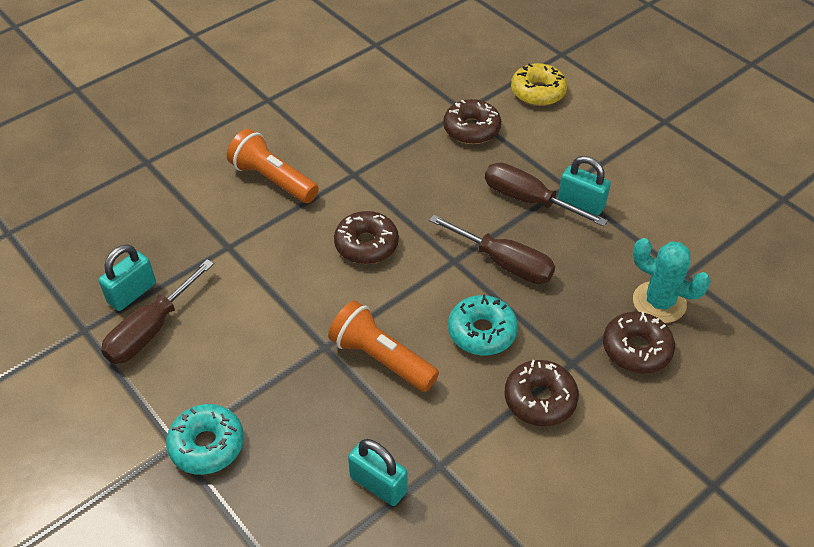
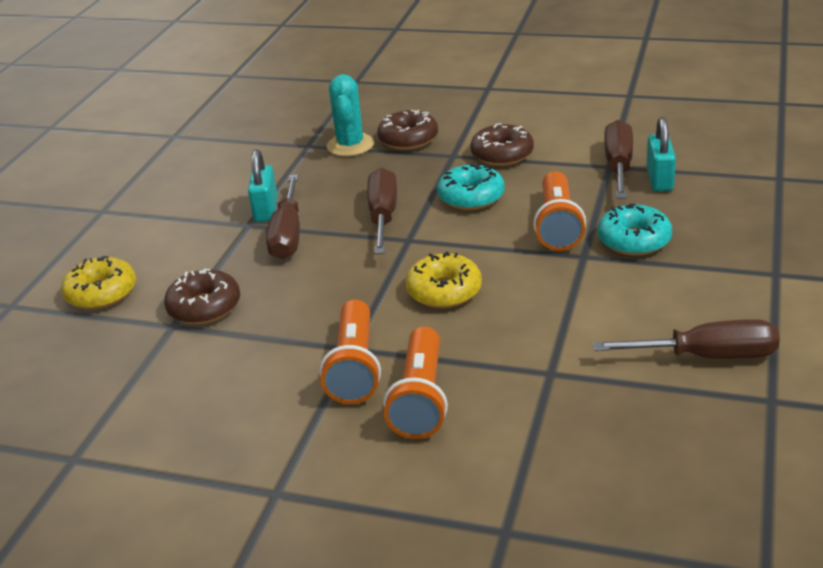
camera: 120 degrees left, 15 degrees down
(132, 293) = (690, 398): turquoise padlock -> none
(207, 445) = (750, 259): turquoise donut -> turquoise donut (634, 240)
(333, 166) = (355, 368): none -> orange flashlight
(366, 245) = (444, 291): brown donut -> yellow donut
(433, 473) = (618, 166): none -> brown screwdriver

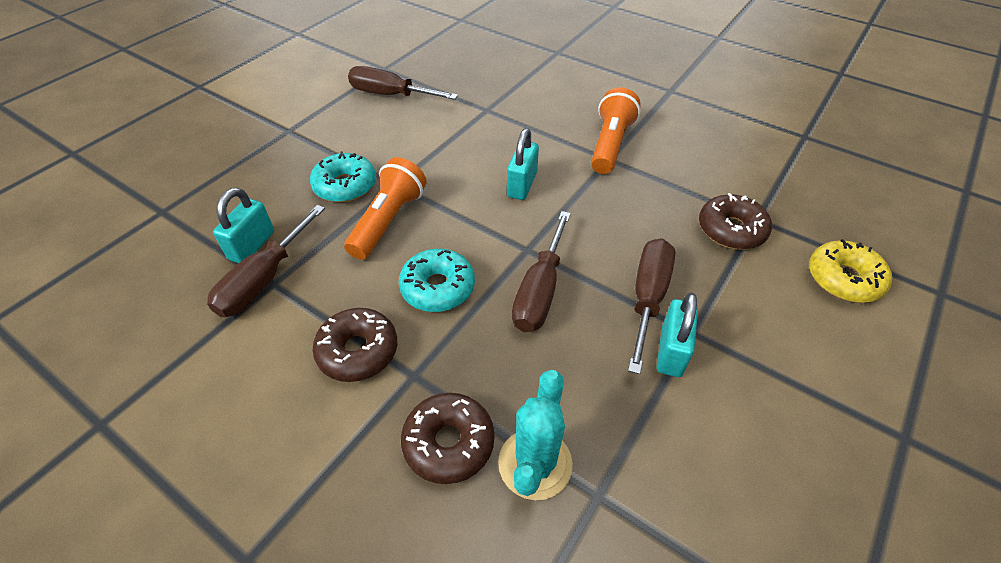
camera: 165 degrees left, 15 degrees up
(420, 399) = (573, 115): orange flashlight -> none
(444, 291) = (522, 185): yellow donut -> turquoise padlock

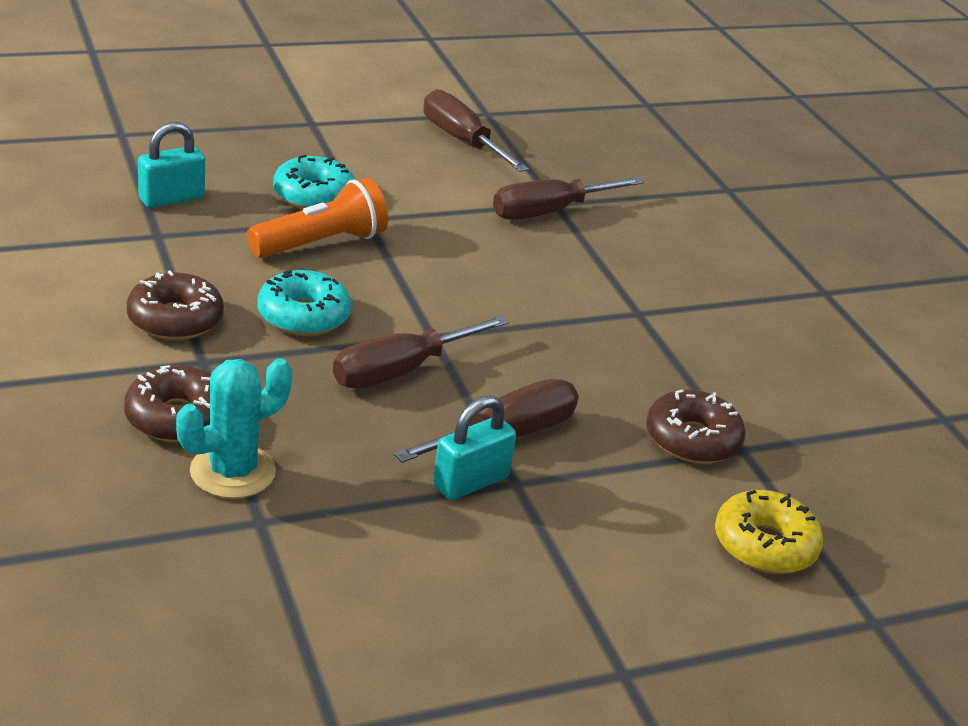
camera: 30 degrees right, 15 degrees down
(264, 280) = (153, 229): brown screwdriver -> brown screwdriver (549, 212)
(522, 185) = (502, 284): turquoise padlock -> none
(610, 144) = (661, 301): orange flashlight -> none

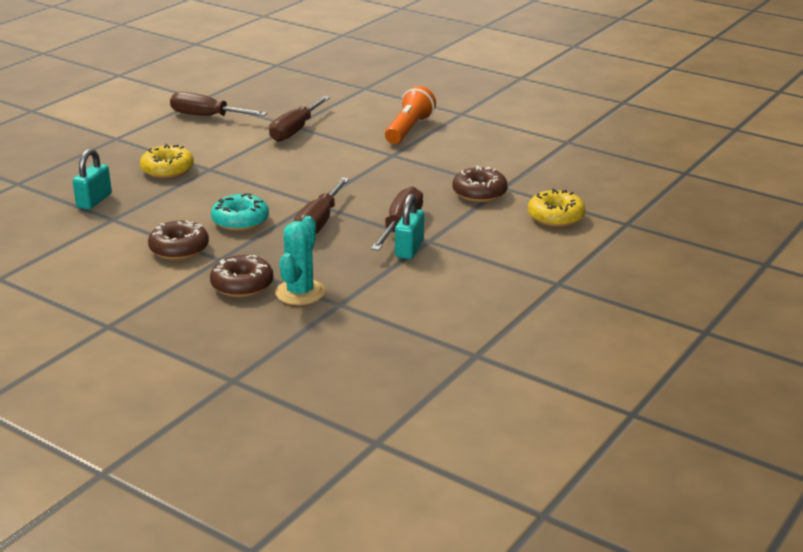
camera: 30 degrees left, 5 degrees down
(313, 195) = (167, 170): turquoise donut -> yellow donut
(321, 243) = (203, 188): orange flashlight -> orange flashlight (409, 129)

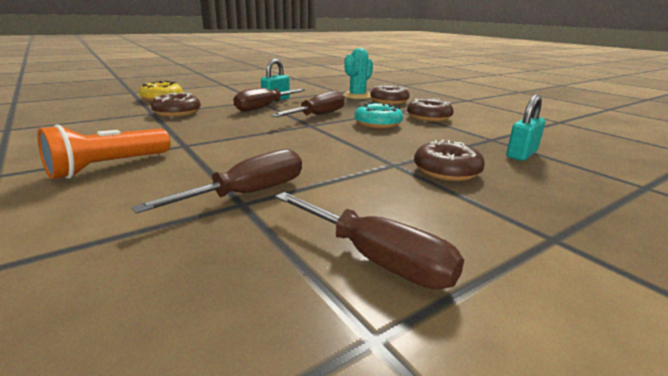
camera: 160 degrees left, 5 degrees down
(167, 170) = (446, 171): yellow donut -> brown donut

